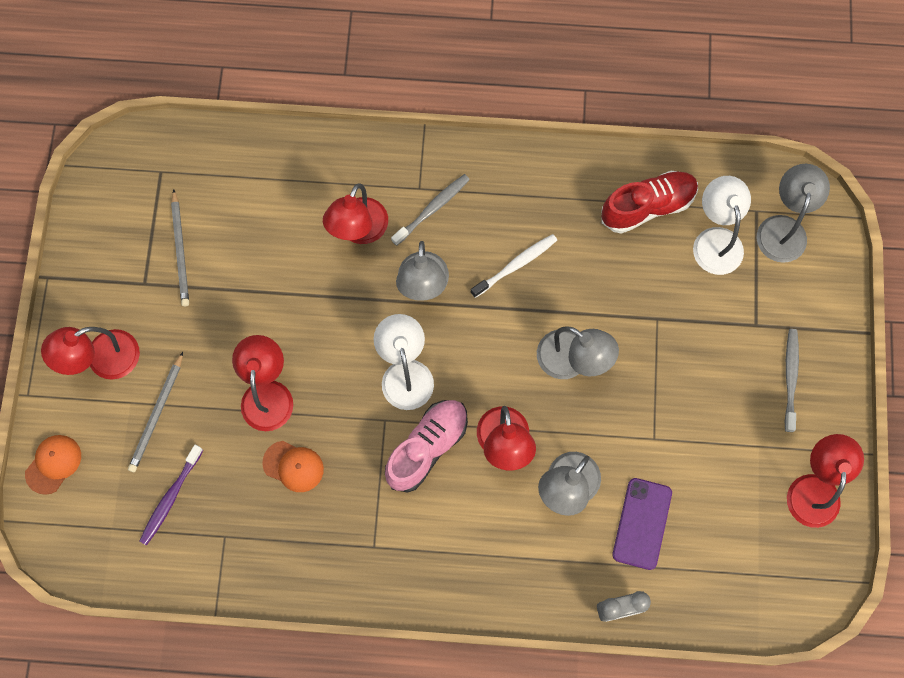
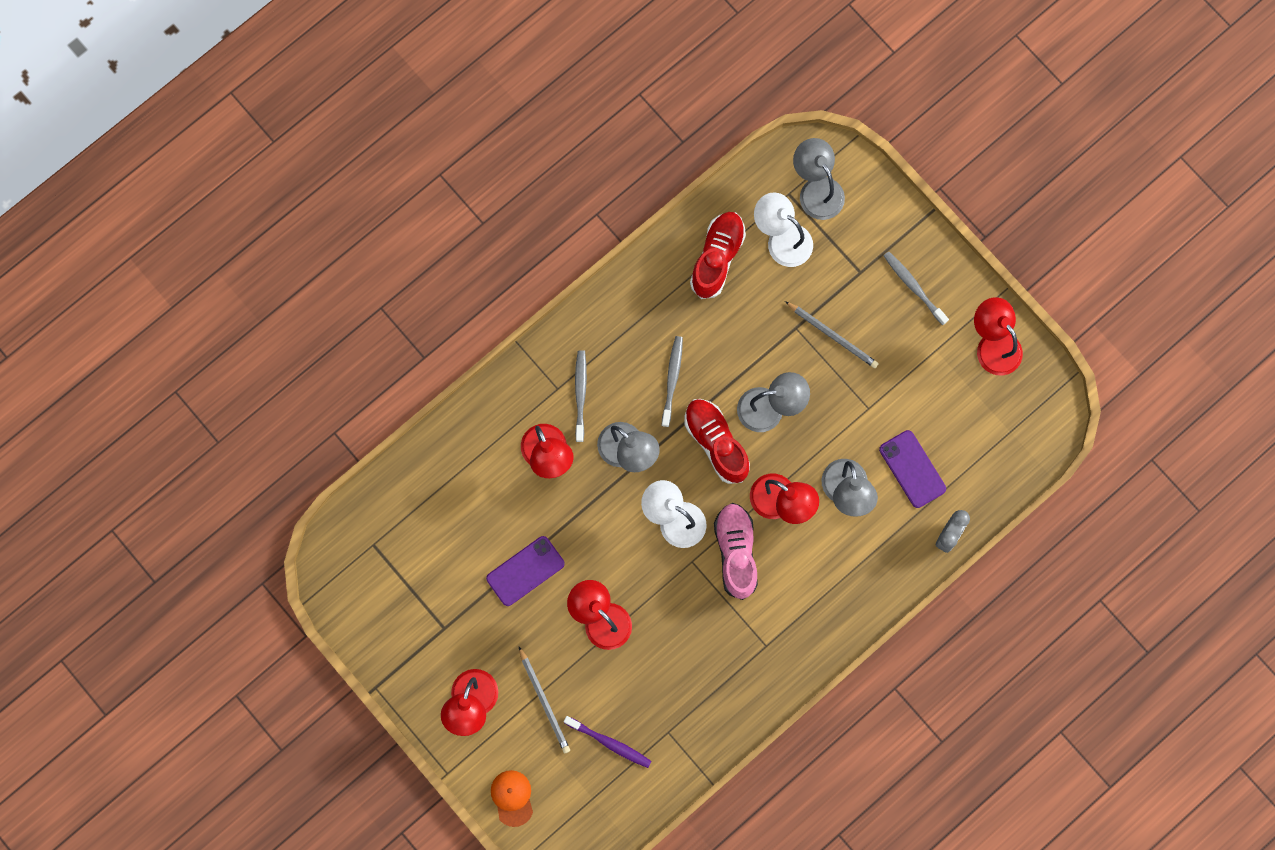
camera: 45 degrees left, 5 degrees up
(171, 497) = (609, 742): purple toothbrush -> purple toothbrush turned 45 degrees counterclockwise
(180, 250) = (444, 583): grey pencil -> grey pencil (833, 335)
(249, 300) = (525, 571): none -> purple phone
(293, 466) = (665, 647): orange cap -> none
(500, 346) = (716, 443): none -> red shoe
(515, 265) = (672, 380): white toothbrush -> grey toothbrush

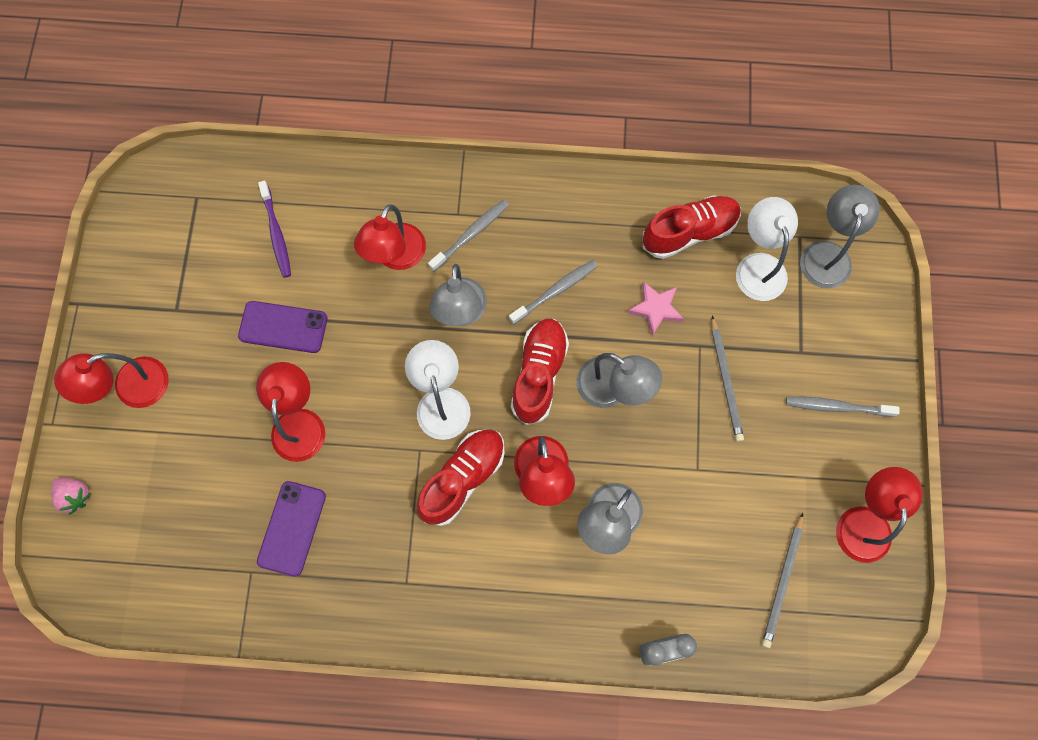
camera: 45 degrees right, 5 degrees down
(512, 798) = (75, 496): orange cap -> pink strawberry
(544, 701) = (184, 444): grey pencil -> grey pencil (782, 582)
(609, 742) = (196, 531): purple toothbrush -> purple toothbrush (276, 233)
(736, 552) = (463, 478): pink shoe -> red shoe
(746, 330) = (656, 309): none -> pink star
(912, 469) = (685, 558): purple phone -> purple phone (292, 528)
(914, 287) = (837, 407): grey toothbrush -> grey toothbrush turned 90 degrees counterclockwise

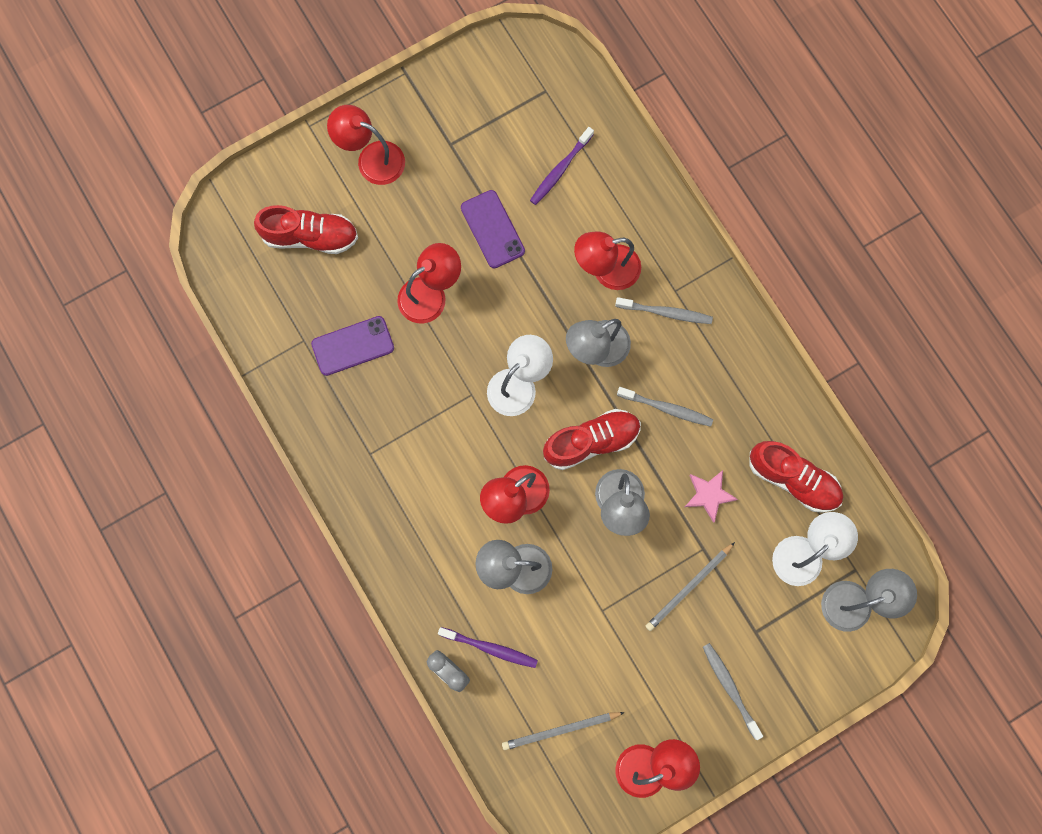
camera: 55 degrees right, 5 degrees up
(75, 496) = (272, 182): pink strawberry -> none
(463, 478) = (472, 441): red shoe -> red shoe (310, 236)
(665, 595) = (490, 648): none -> purple toothbrush

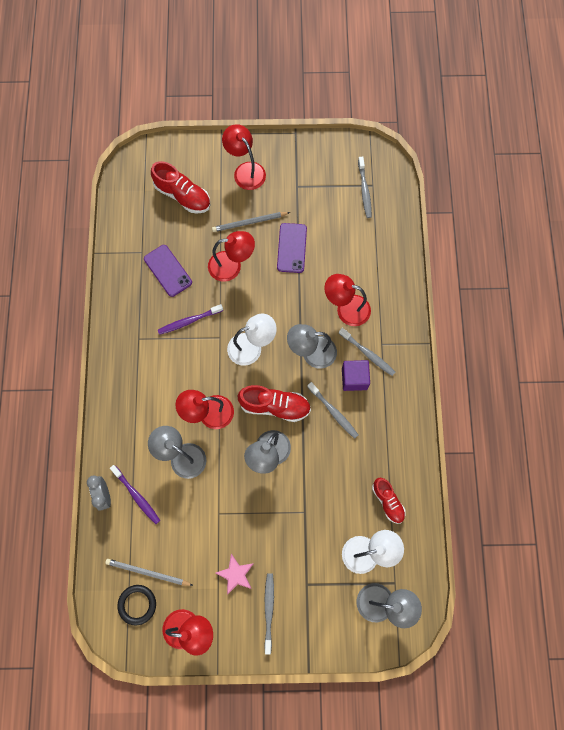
camera: 30 degrees right, 5 degrees down
(353, 346) = (168, 270): purple phone -> purple phone turned 45 degrees clockwise
(539, 103) = (364, 190): none -> grey toothbrush
(560, 169) = (354, 235): purple toothbrush -> purple toothbrush (189, 321)
(571, 774) = (137, 604): none -> black ring
(667, 353) = (354, 378): none -> purple cube
(688, 587) = (281, 531): grey pencil -> grey pencil (249, 222)
(709, 495) = (328, 480): pink star -> pink star (236, 574)
(793, 479) = (388, 501): red shoe -> red shoe, size x0.65

